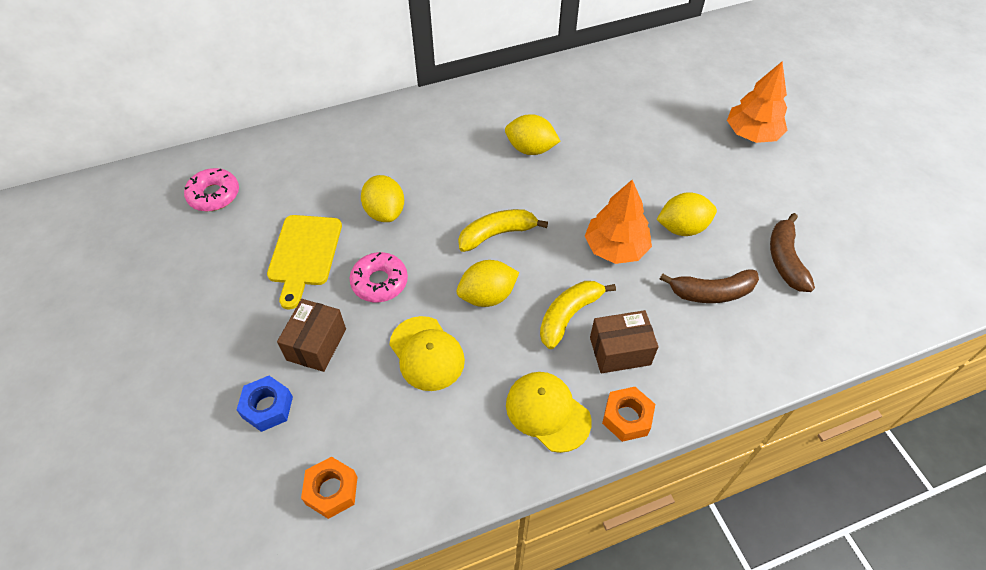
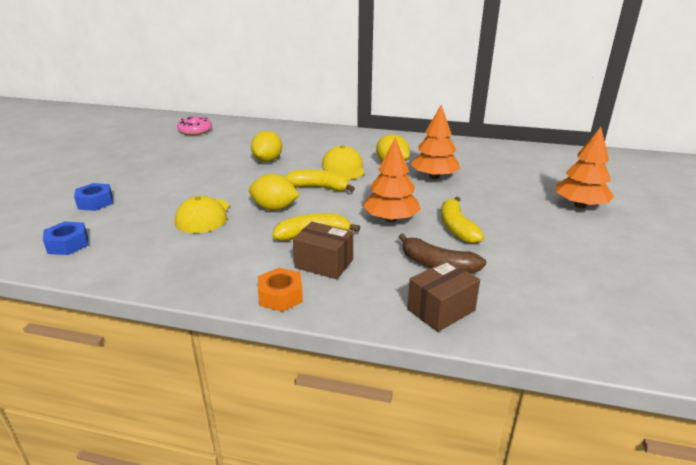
camera: 35 degrees right, 25 degrees down
(304, 254) = (203, 160): yellow cutting board -> none
(316, 344) = (155, 191): brown box -> brown box (441, 310)
(331, 490) = (68, 244): orange nut -> blue nut
(379, 282) = (223, 182): pink donut -> none
(547, 412) = (232, 269): yellow cap -> yellow cap (343, 168)
(592, 151) = (434, 177): none -> orange tree
(682, 228) = (456, 227): yellow lemon -> yellow banana
(785, 259) = (529, 273): brown banana -> none

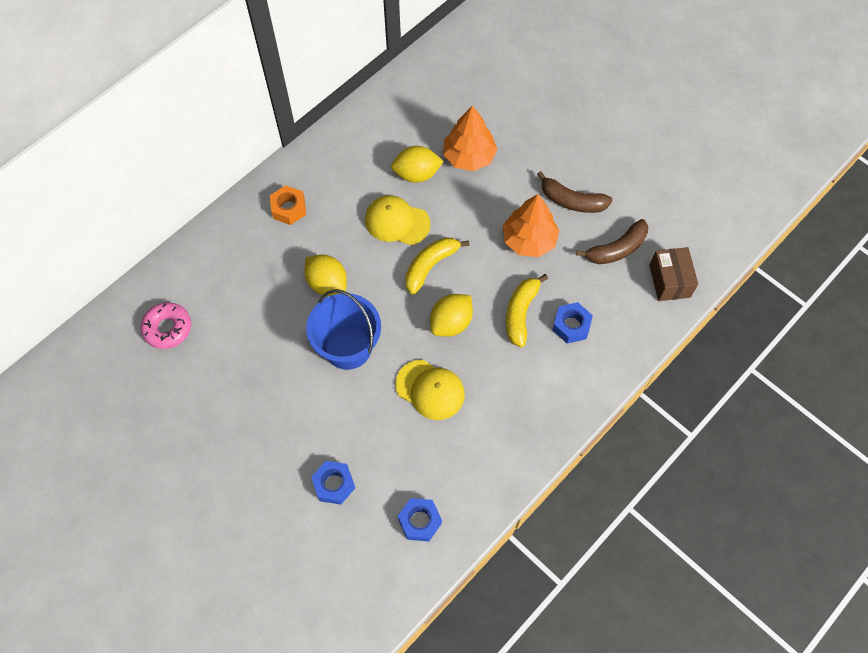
camera: 60 degrees left, 35 degrees up
(220, 178) = (348, 347): none -> blue bucket
(280, 296) = (599, 375): orange nut -> orange nut (289, 208)
(324, 264) = (571, 325): brown box -> blue nut
(456, 227) = (571, 201): yellow banana -> brown banana
(580, 205) = (589, 89): orange tree -> none

